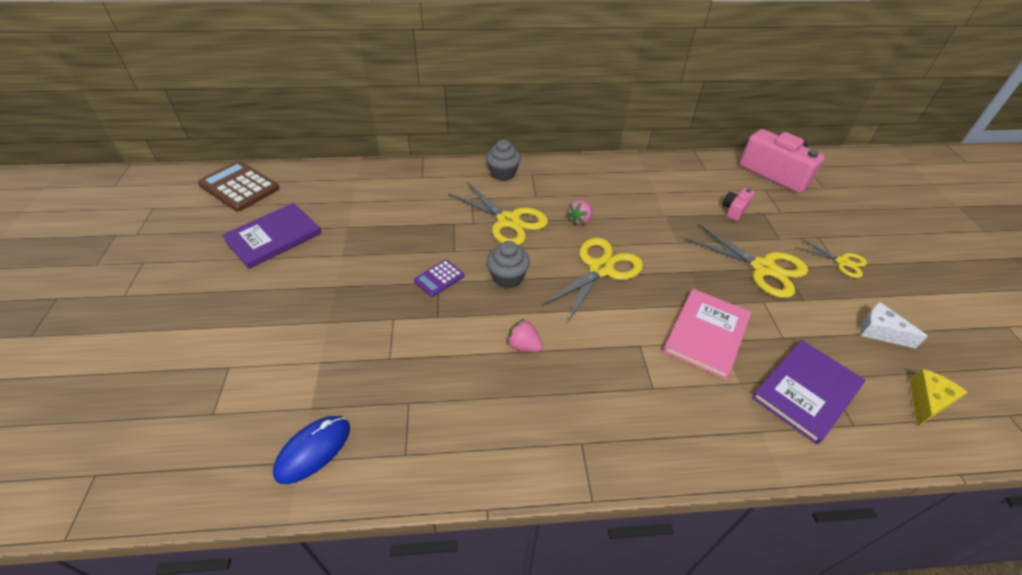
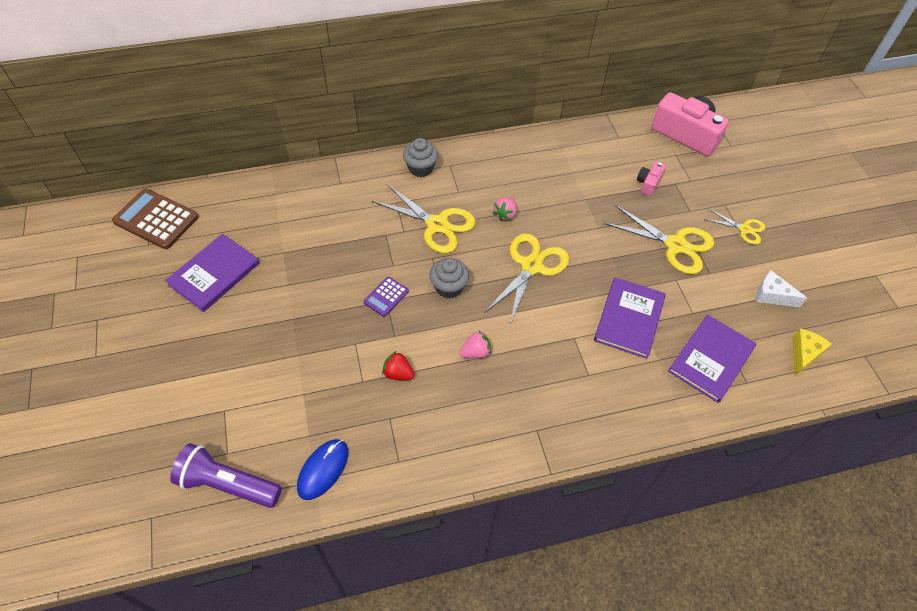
camera: 10 degrees left, 10 degrees up
(198, 449) = (228, 484): none -> purple flashlight
(431, 355) = (398, 373): none -> red strawberry
(523, 345) = (475, 352): pink strawberry -> pink strawberry turned 135 degrees clockwise
(706, 334) = (629, 319): pink book -> purple book

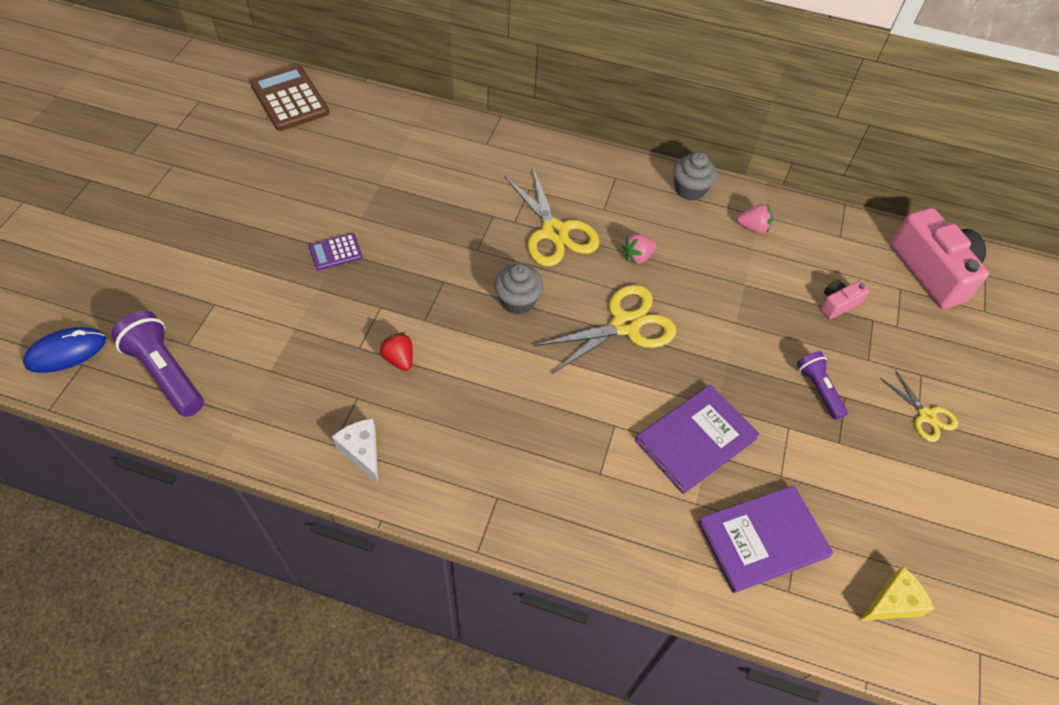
camera: 30 degrees right, 0 degrees up
(214, 274) = (302, 174): purple book -> none
(323, 470) = (257, 410): blue mouse -> blue mouse (66, 352)
(386, 297) = (446, 277): purple calculator -> purple calculator (335, 252)
(421, 168) = (581, 167): grey cupcake -> grey cupcake (690, 189)
(475, 352) = (494, 381): pink strawberry -> pink strawberry (753, 227)
(675, 245) = (818, 389): yellow scissors -> purple flashlight
(772, 295) = (903, 511): white cheese -> white cheese (362, 451)

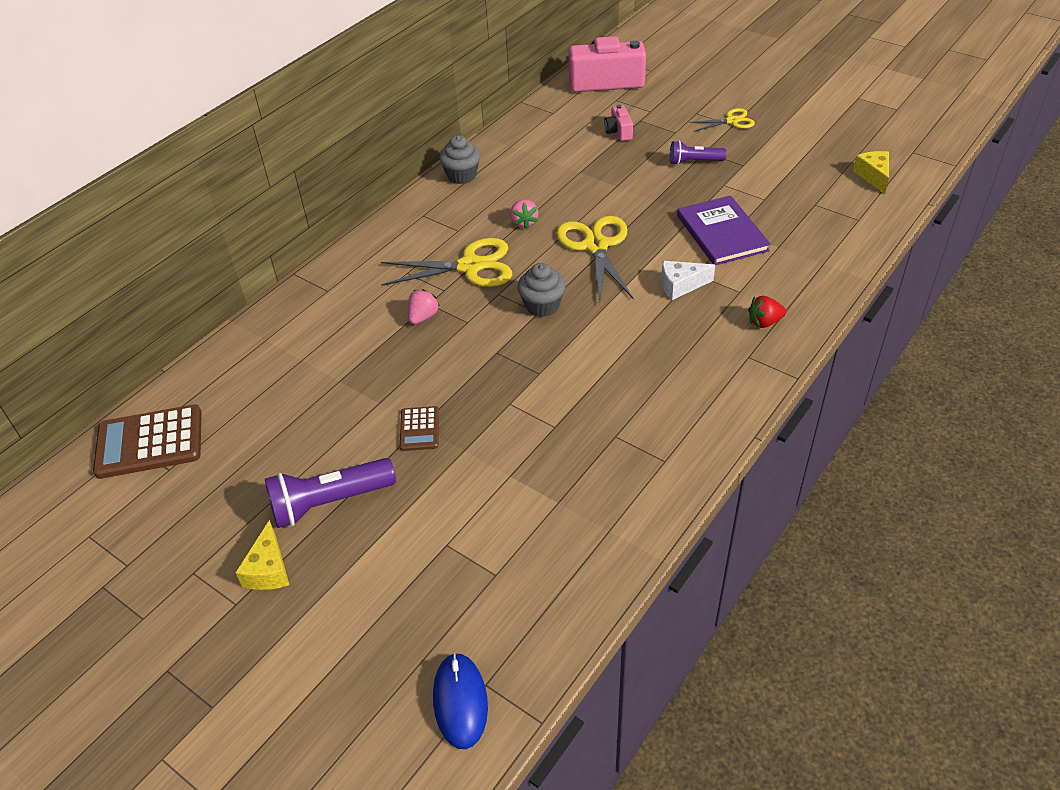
camera: 65 degrees left, 10 degrees down
(166, 373) = (528, 597): purple flashlight -> purple flashlight (329, 502)
(178, 204) = (268, 569): none -> yellow cheese
(335, 252) = (419, 429): purple calculator -> brown calculator
(362, 451) = (678, 440): white cheese -> white cheese (680, 285)
(399, 359) = (579, 398): red strawberry -> red strawberry (764, 322)
(753, 227) = (522, 152): pink strawberry -> pink strawberry (423, 317)
(762, 539) = (815, 221): purple book -> none

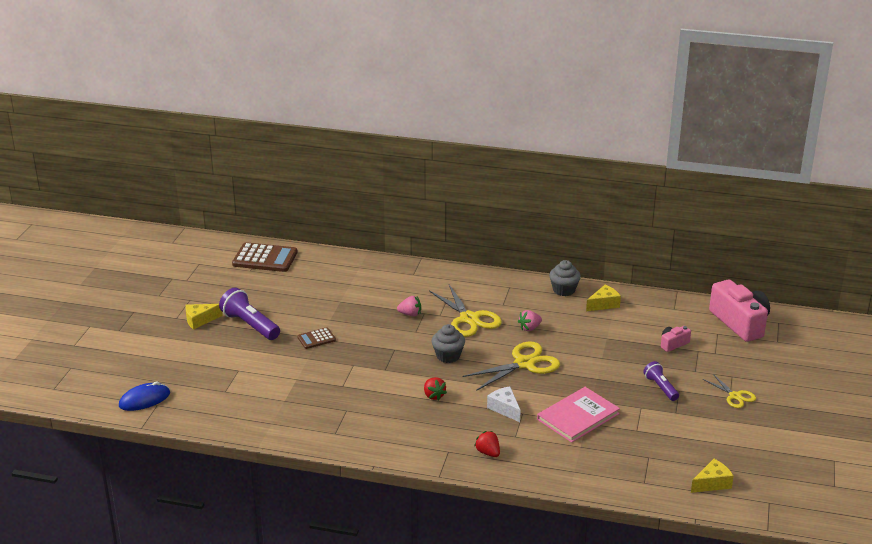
camera: 65 degrees right, 15 degrees down
(149, 442) = (265, 258): brown calculator -> brown calculator turned 135 degrees clockwise
(512, 155) = (604, 304): none -> yellow cheese
(623, 340) = (433, 396): none -> red strawberry
(722, 233) = (578, 417): purple book -> pink book

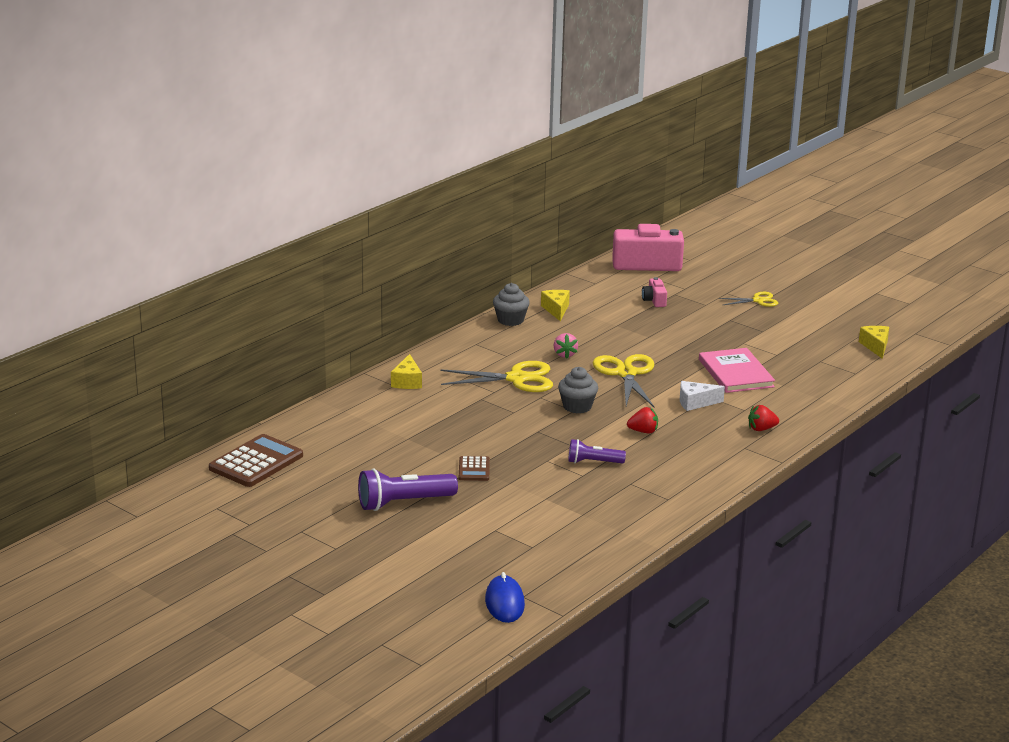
camera: 65 degrees left, 5 degrees down
(200, 320) = (359, 533): yellow cheese -> yellow cheese (407, 381)
(410, 314) = (476, 406): pink strawberry -> none
(660, 387) = (719, 326): purple flashlight -> purple flashlight (593, 462)

